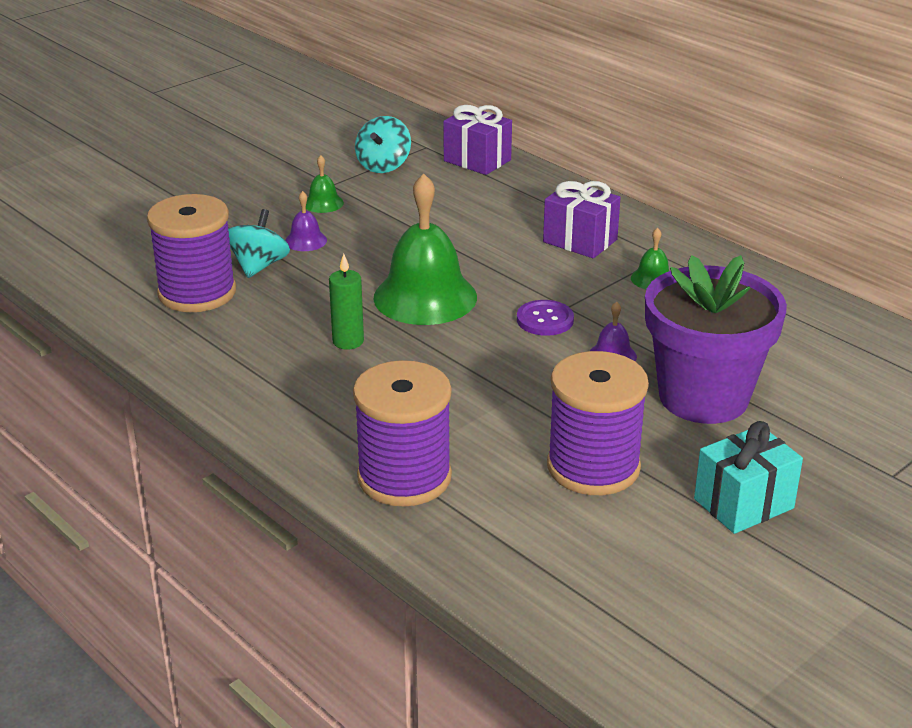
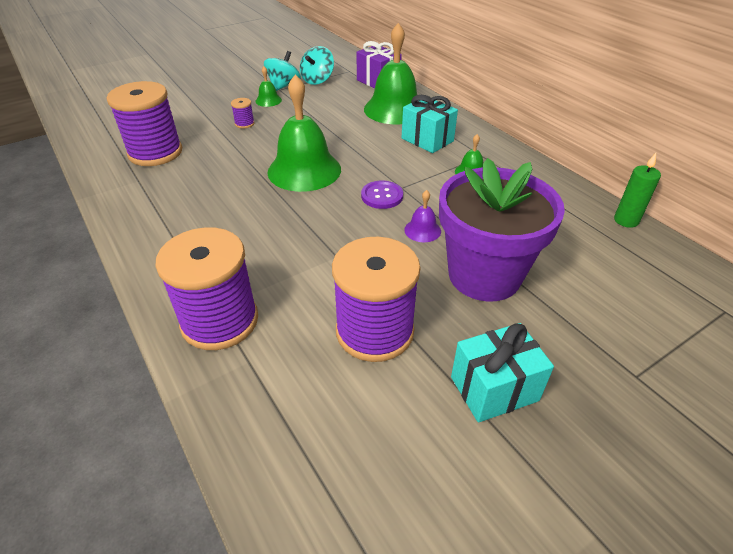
camera: 10 degrees right, 10 degrees up
(259, 266) = (205, 138): turquoise spinning top -> turquoise spinning top (283, 86)
(305, 241) = (244, 124): purple bell -> purple spool
(348, 341) = (235, 198): green candle -> green candle (626, 220)
(518, 201) = (394, 109): none -> green bell
(580, 241) = (427, 140): purple gift -> turquoise gift

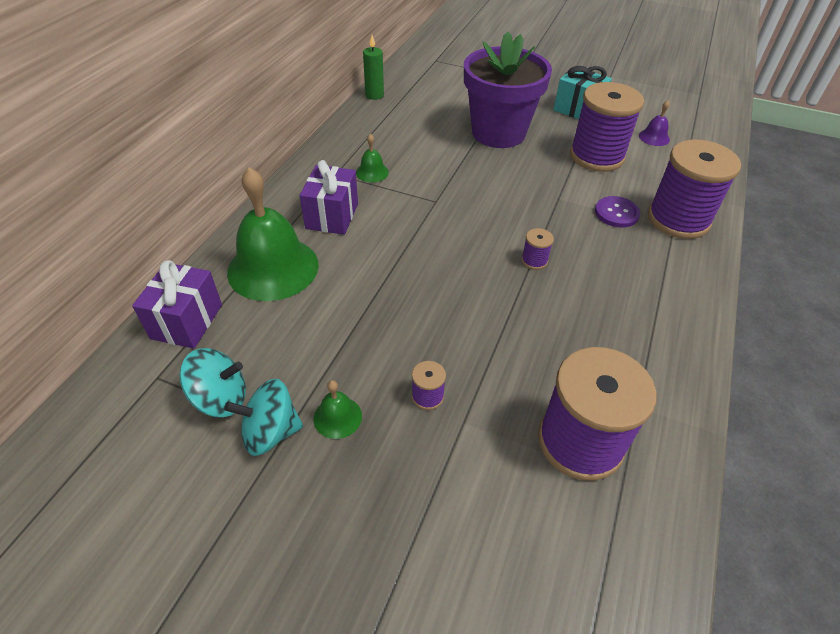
camera: 125 degrees left, 5 degrees up
(284, 202) = (534, 260): none -> purple spool
(304, 170) = (473, 275): green bell -> none
(382, 196) = (460, 207): purple button -> purple button (616, 213)
(422, 230) = (482, 170): purple bell -> purple bell (654, 137)
(427, 140) = (332, 216): turquoise gift -> purple gift

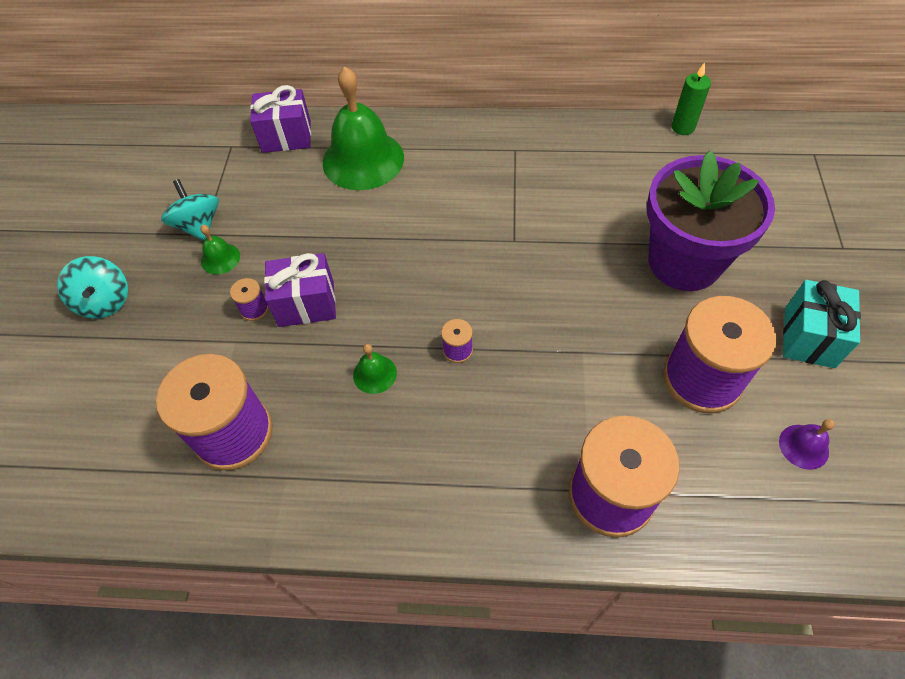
camera: 75 degrees right, 10 degrees up
(220, 398) = (221, 187): turquoise spinning top -> turquoise spinning top (105, 301)
(332, 216) = (449, 171): purple gift -> purple gift (306, 304)
(372, 172) = (534, 175): green bell -> green bell (374, 374)
(616, 213) = (585, 419): purple button -> none

